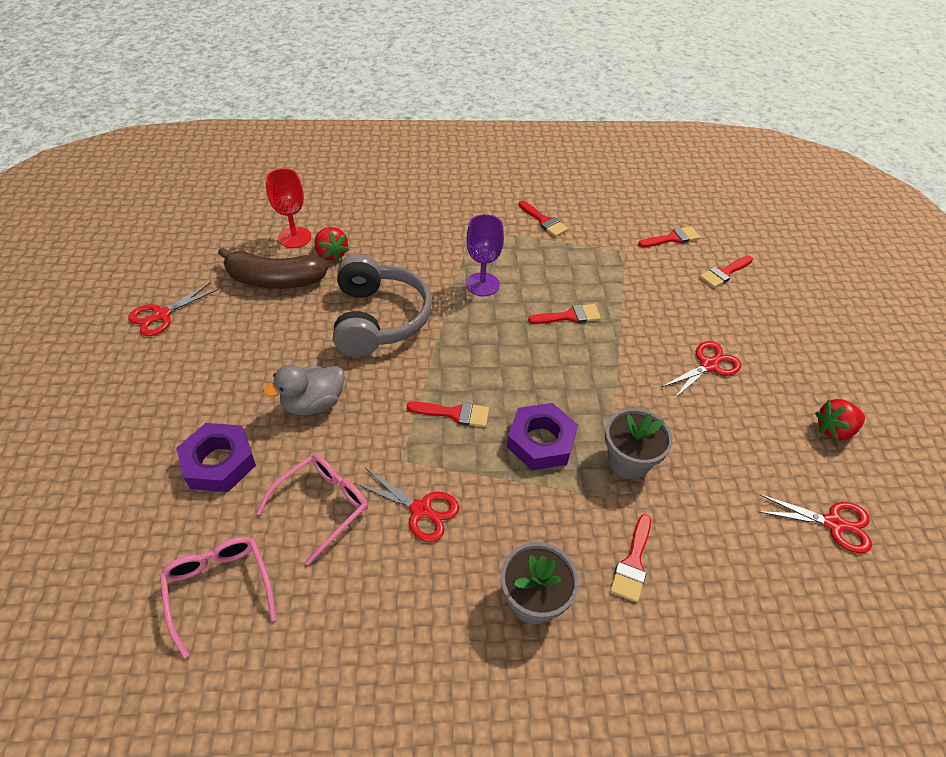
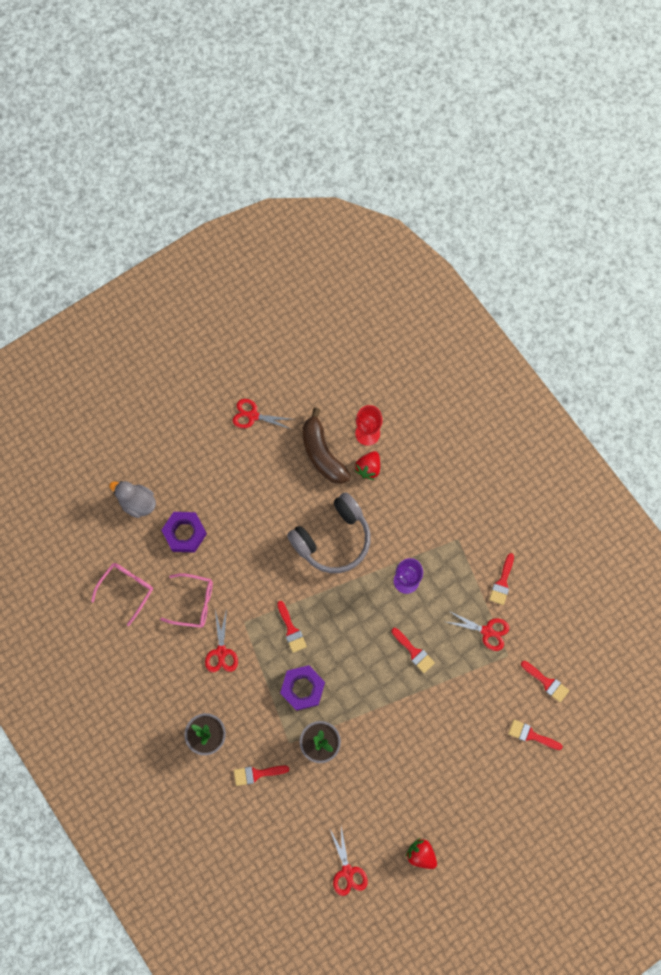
camera: 60 degrees right, 25 degrees up
(313, 404) = (249, 550): grey duck -> grey duck (137, 503)
(708, 365) = (427, 759): red scissors -> red scissors (487, 631)

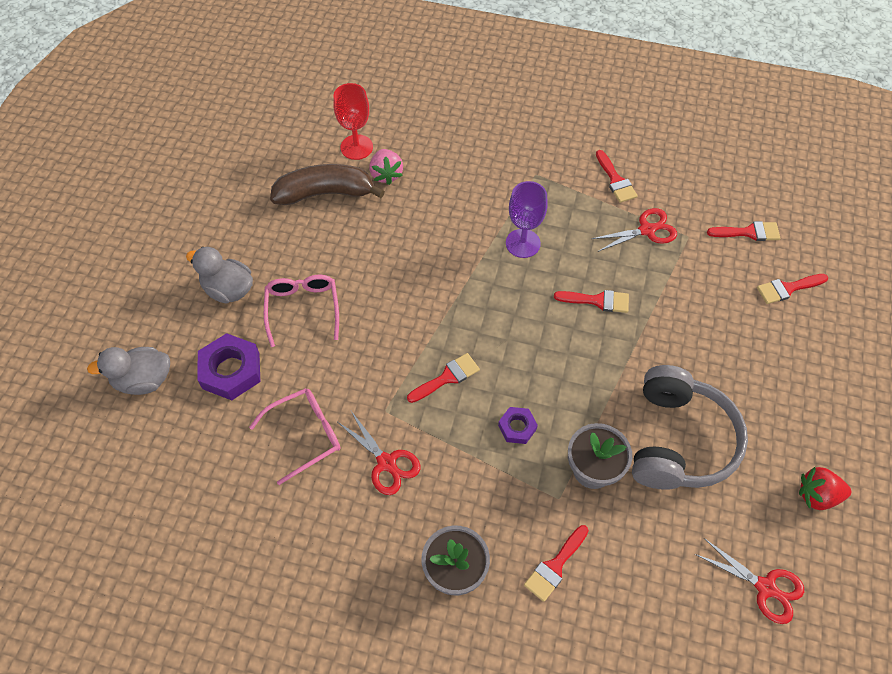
camera: 40 degrees left, 15 degrees down
(126, 590) = (205, 484): pink glasses -> pink glasses (303, 309)
(220, 479) = (228, 289): none -> grey duck
(253, 416) = (216, 208): red scissors -> none
(291, 630) = (447, 377): red brush -> red brush turned 60 degrees counterclockwise
(302, 688) = (517, 427): purple nut -> purple nut, size x0.56
(322, 454) = (325, 193): brown banana -> brown banana turned 150 degrees clockwise
(333, 539) = (409, 259): grey headphones -> grey headphones (679, 440)
(368, 468) = (386, 174): red strawberry -> pink strawberry

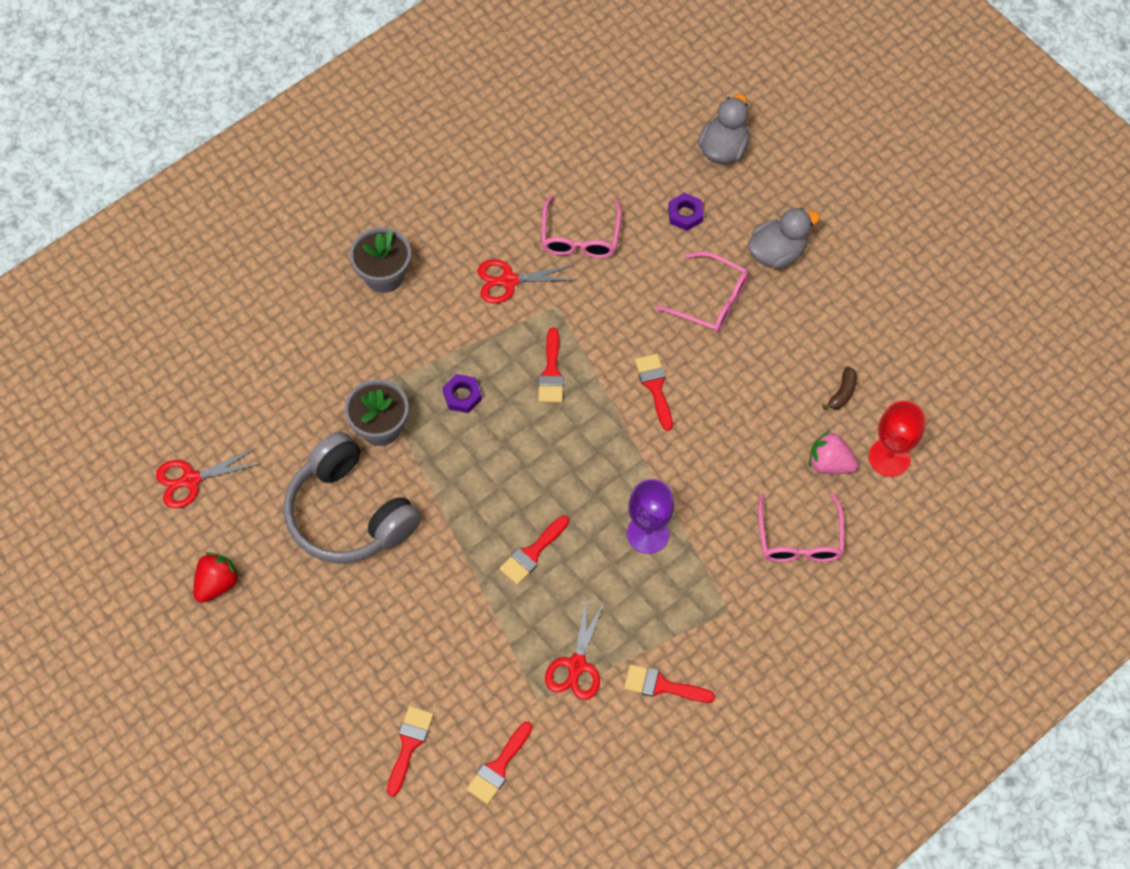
camera: 125 degrees right, 5 degrees up
(231, 371) = (685, 214): purple nut -> purple nut, size x0.56
(325, 193) = (842, 393): brown banana -> brown banana, size x0.40
(454, 163) = (799, 538): none -> pink glasses
(555, 566) = (331, 345): red brush -> red brush (655, 387)

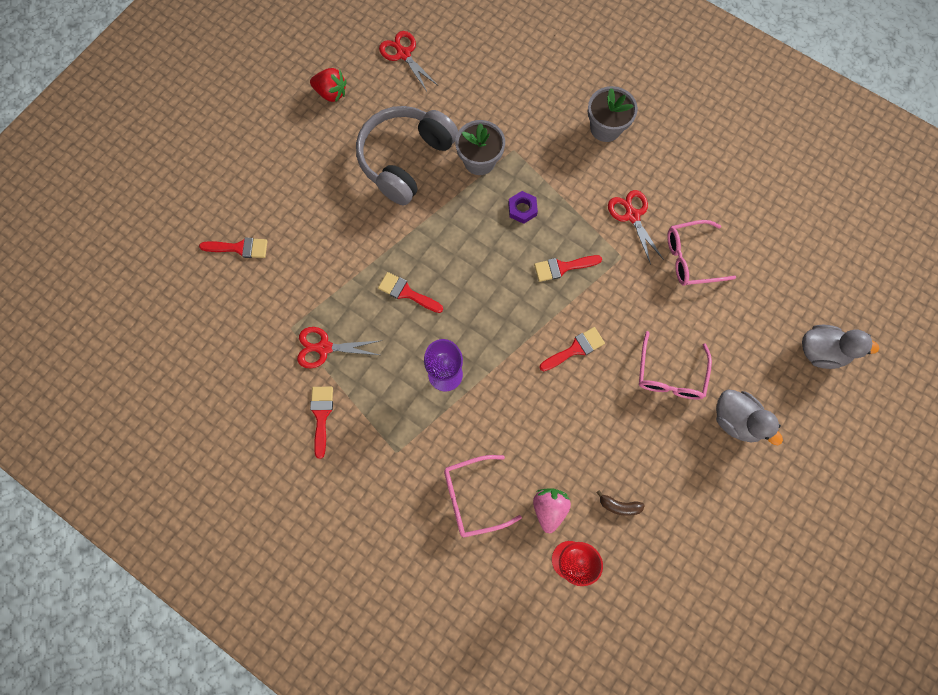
camera: 75 degrees right, 10 degrees up
(498, 767) = (234, 313): red brush -> none
(685, 214) = (744, 335): purple nut -> none

